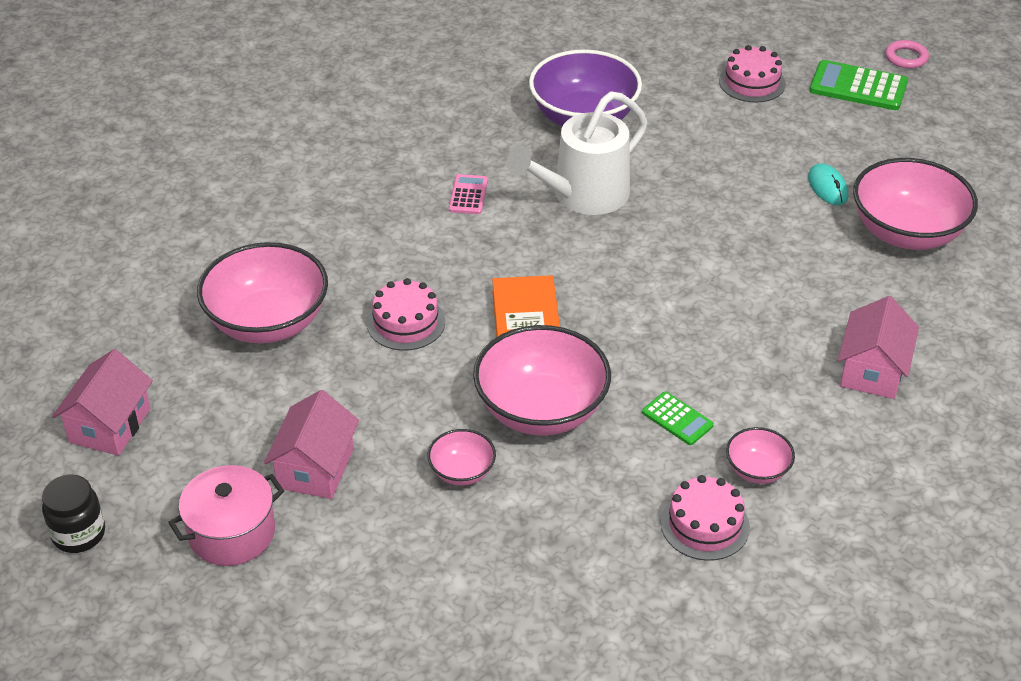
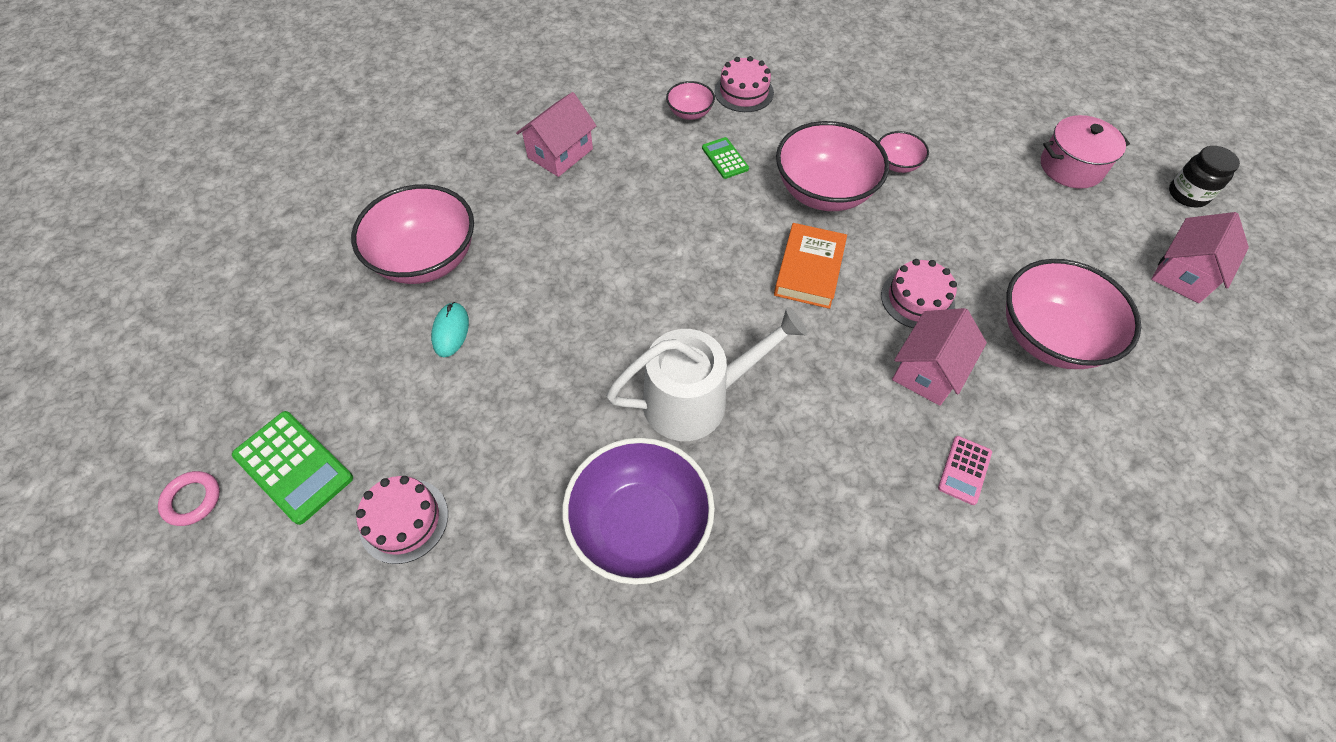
camera: 160 degrees left, 15 degrees up
(315, 468) = (1007, 195): pink house -> pink house (928, 370)
(468, 195) = (819, 440): pink calculator -> pink calculator (964, 470)

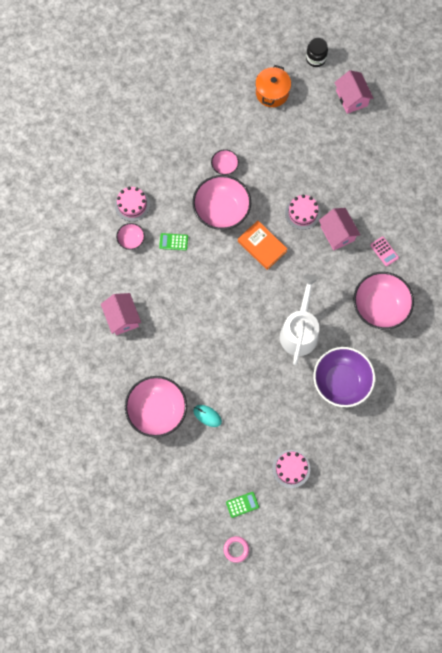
camera: 60 degrees left, 15 degrees up
(294, 466) = (242, 504): green calculator -> green calculator, size x0.57
(1049, 337) = (349, 176): pink bowl -> pink bowl (380, 307)
(1071, 167) = (272, 93): pink pot -> orange pot

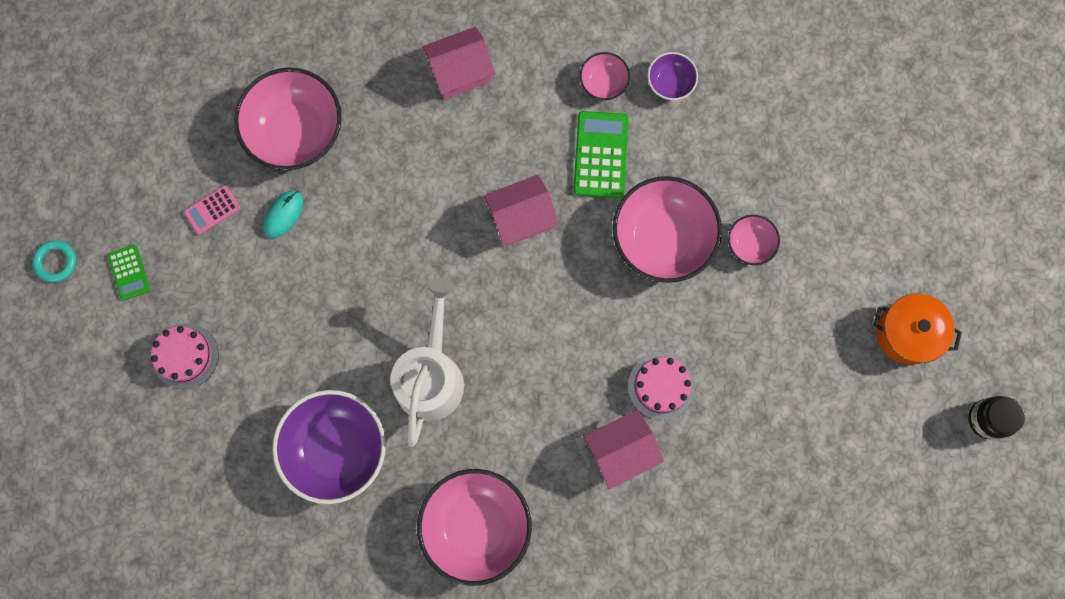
camera: 90 degrees right, 5 degrees up
(132, 204) = (670, 83): pink cake -> purple bowl
(173, 242) = (600, 155): green calculator -> green calculator, size x1.74
(236, 549) = (56, 262): pink ring -> turquoise ring
(262, 246) = (593, 310): orange book -> none
(299, 331) = (431, 375): white watering can -> white watering can turned 90 degrees counterclockwise
(351, 98) = (904, 488): pink house -> pink house (521, 218)
(384, 251) = (586, 539): pink calculator -> pink calculator (212, 210)

